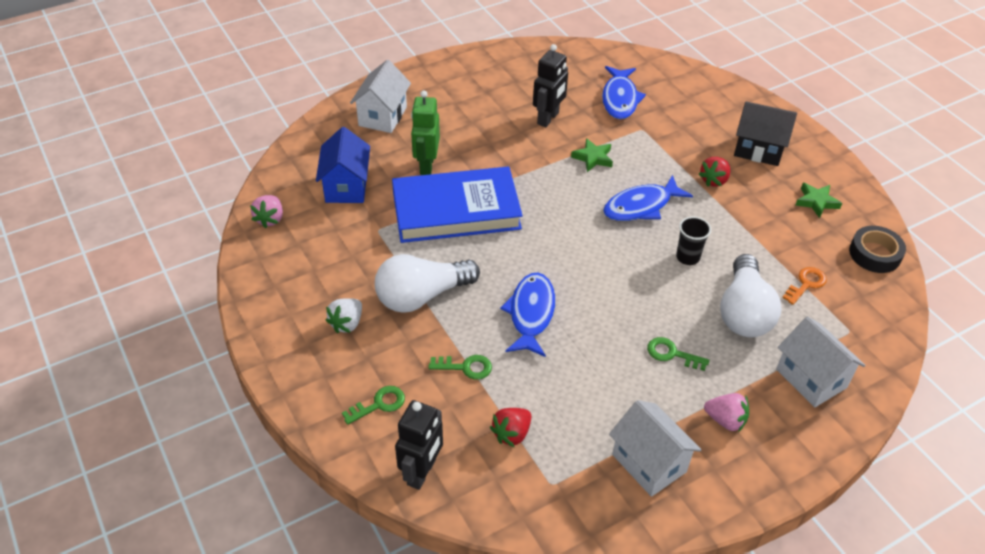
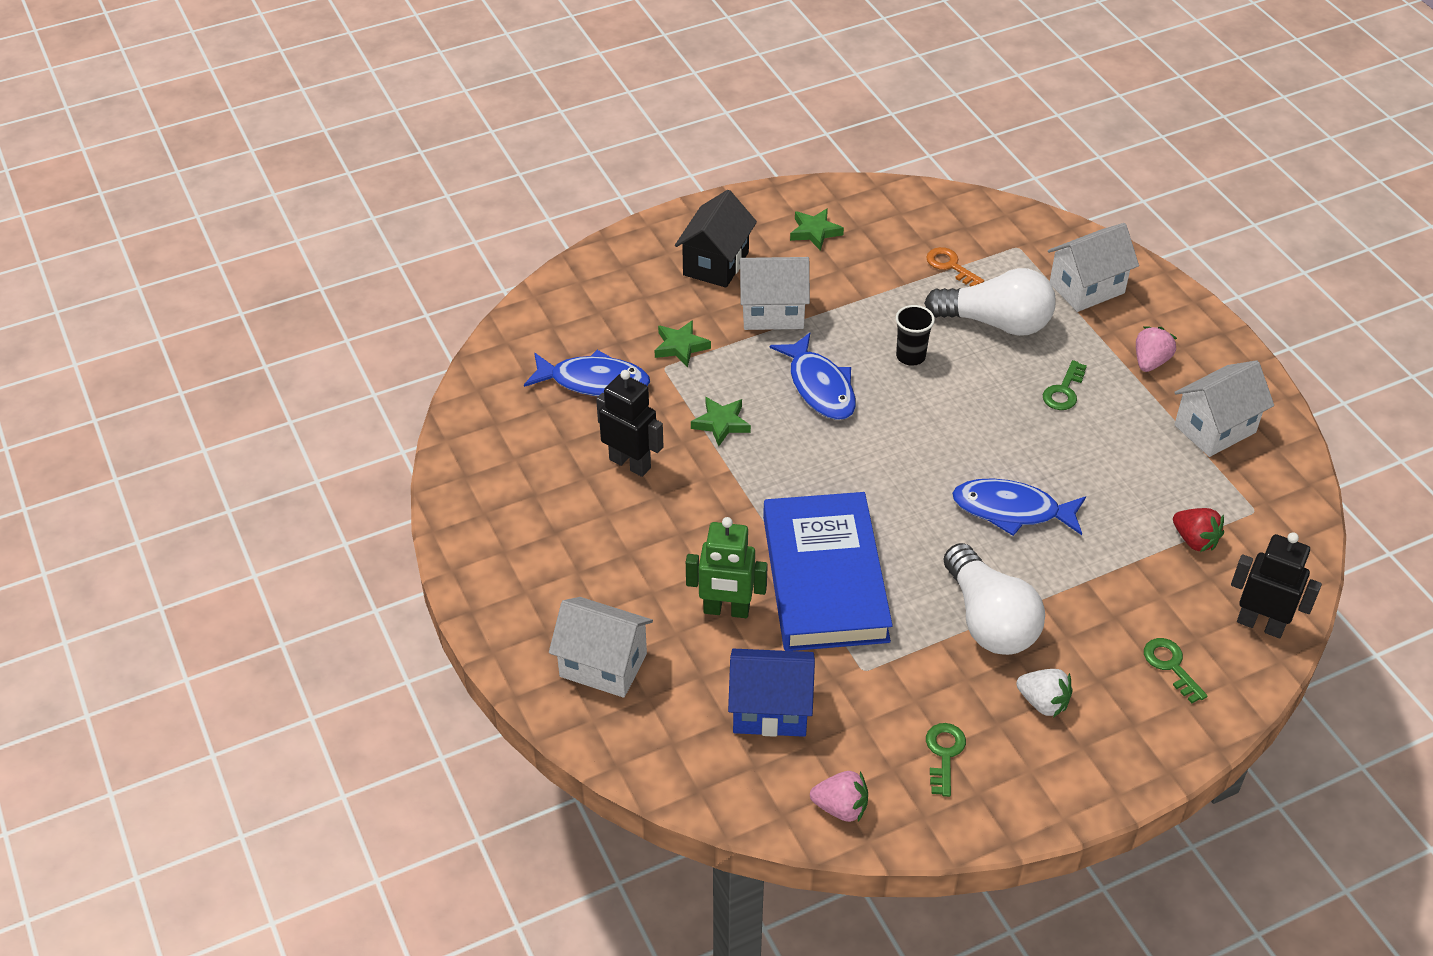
camera: 85 degrees left, 0 degrees up
(466, 367) = (1103, 578): green key -> green key (944, 754)
(664, 136) = (681, 346): none -> green star
(714, 180) = (772, 313): red strawberry -> white house
(875, 254) = (901, 204): black tape -> none

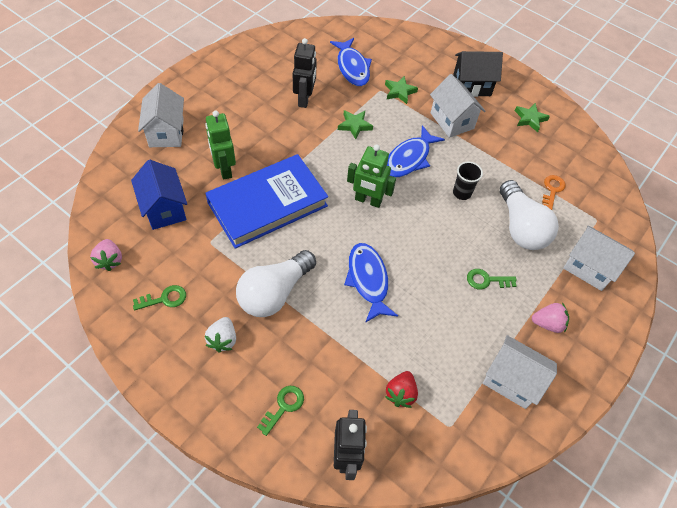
camera: 60 degrees right, 10 degrees up
(875, 461) = (368, 200): none -> green robot

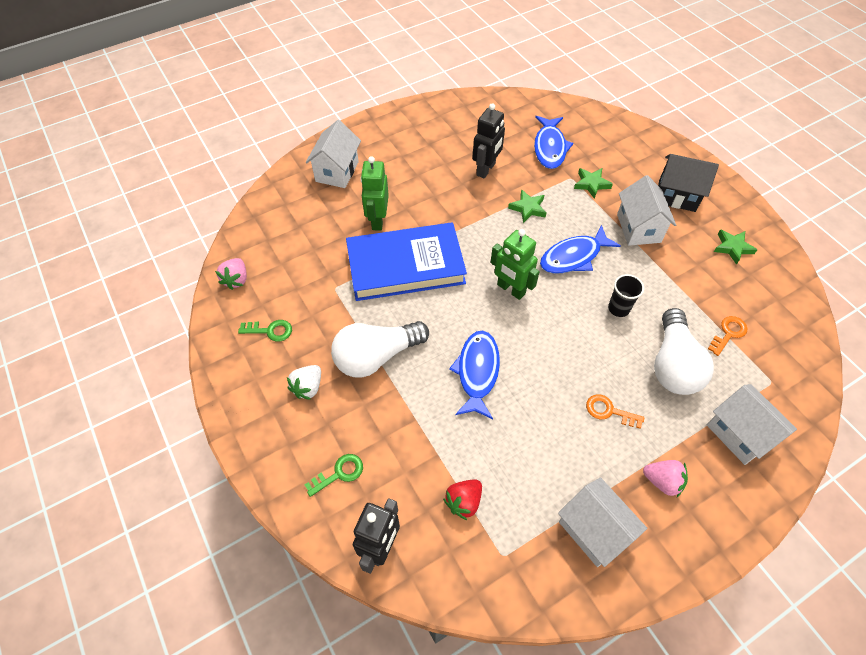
camera: 25 degrees right, 0 degrees up
(164, 209) = (305, 244): blue house -> none
(486, 280) = (609, 411): green key -> orange key

